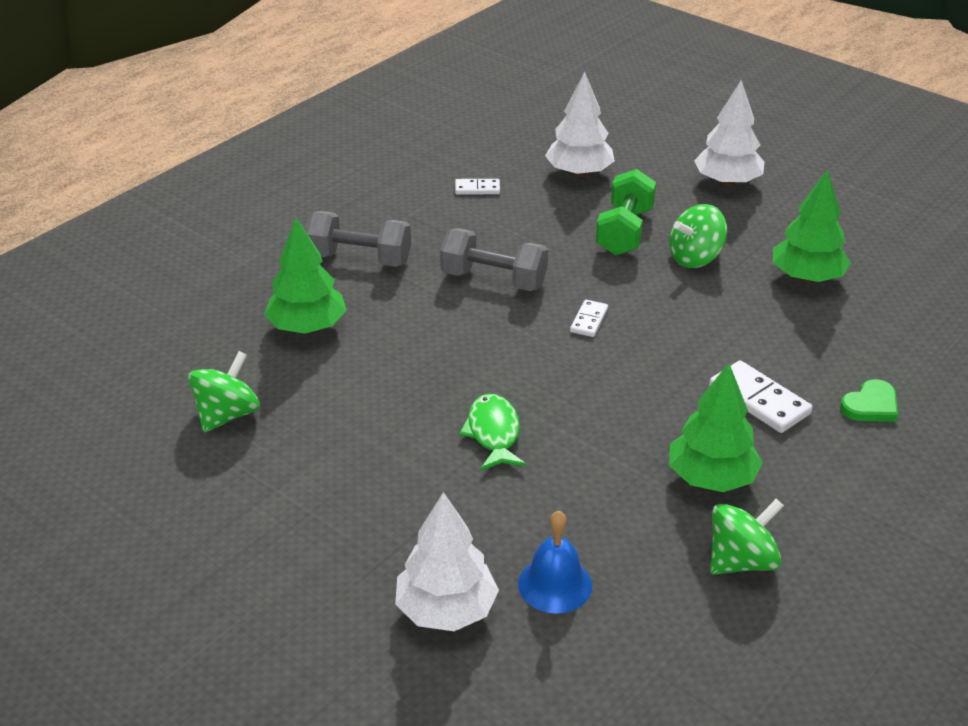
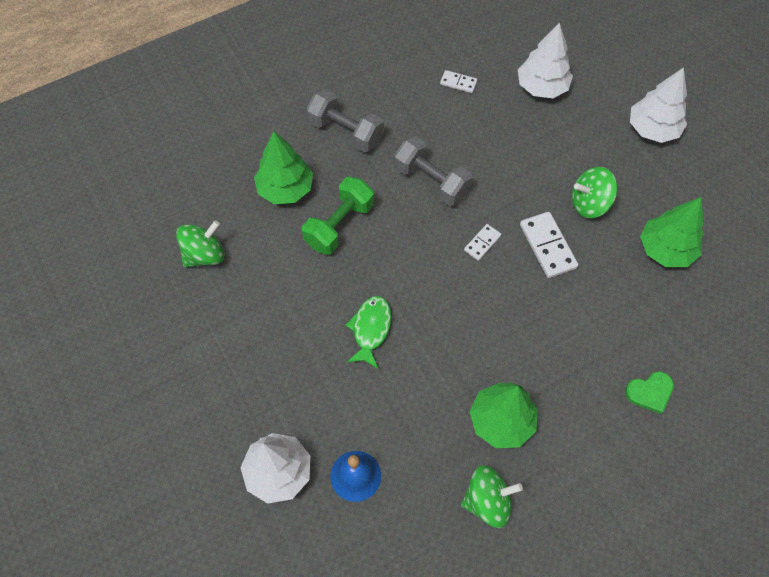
camera: 20 degrees right, 25 degrees up
(624, 232) = (548, 160): green dumbbell -> green dumbbell (339, 225)
(759, 400) = (569, 360): white domino -> white domino (547, 246)

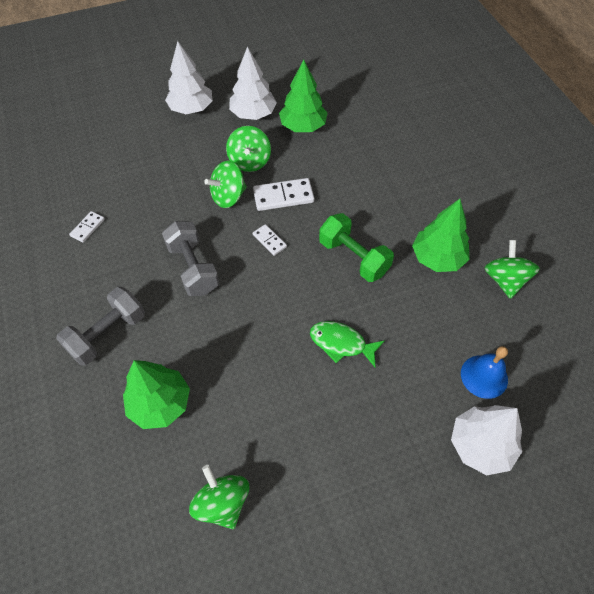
camera: 80 degrees left, 5 degrees down
(339, 225) = (220, 355): green dumbbell -> green dumbbell (353, 257)
(431, 181) = (193, 268): grey dumbbell -> grey dumbbell turned 75 degrees counterclockwise
(531, 193) = (228, 197): none -> green spinning top
(541, 87) = (120, 168): white tree -> white tree (253, 114)
(650, 392) = (419, 162): green heart -> none

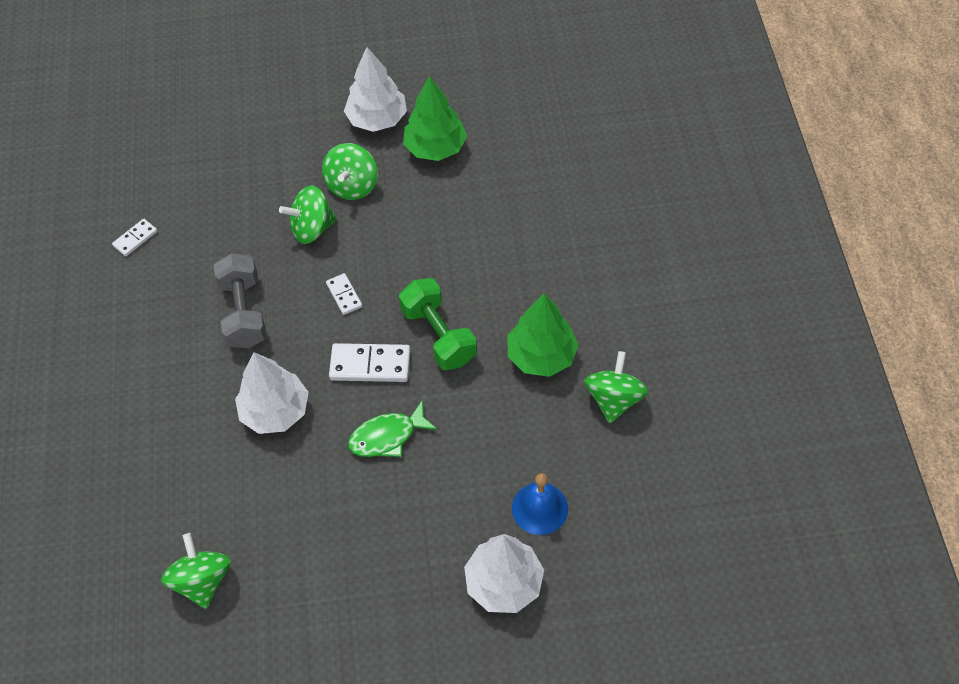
camera: 15 degrees right, 0 degrees up
(108, 334) = (128, 373): grey dumbbell -> none
(160, 404) = (165, 463): green tree -> none
(191, 109) = (301, 98): white tree -> white tree (275, 411)
(283, 196) = (379, 240): white domino -> white domino (370, 365)
(341, 343) = (387, 436): green fish -> green fish turned 60 degrees counterclockwise

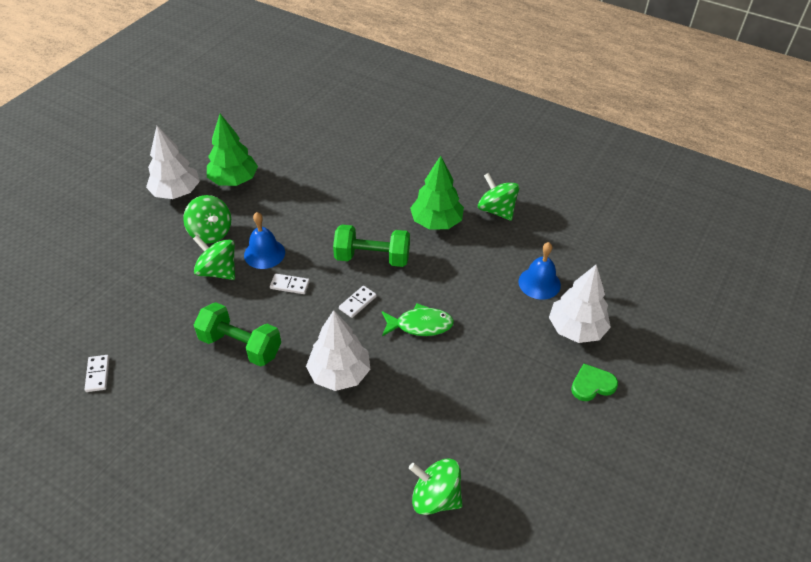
camera: 55 degrees left, 10 degrees down
(244, 312) = (240, 346): grey dumbbell -> green dumbbell
(312, 228) = (218, 271): green spinning top -> green spinning top turned 105 degrees clockwise
(364, 246) = (264, 253): none -> blue bell
(370, 365) = (357, 303): white domino -> white domino, size x0.57
(387, 436) = (420, 325): green fish -> green fish turned 105 degrees counterclockwise
(439, 641) = (592, 384): none -> green heart

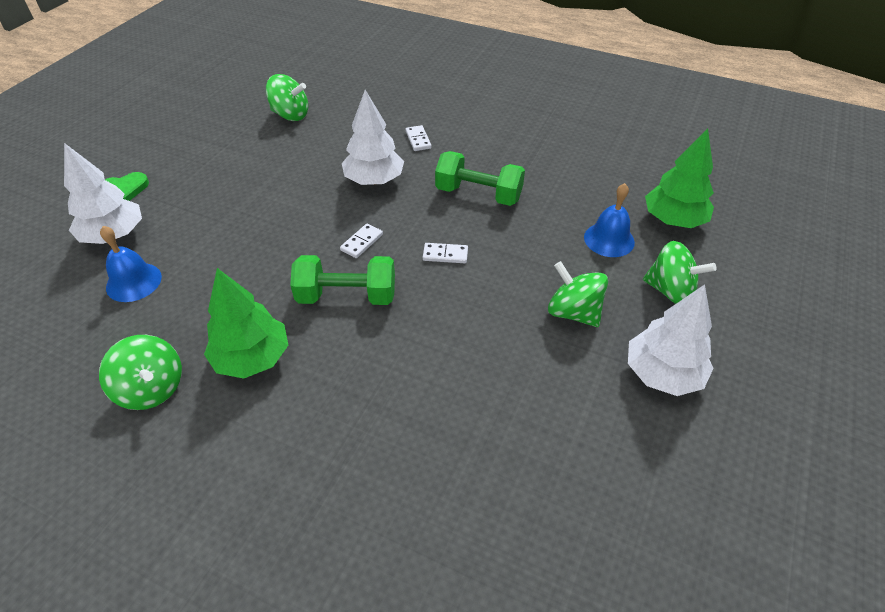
camera: 175 degrees right, 0 degrees up
(98, 374) = (602, 164): white domino -> white domino (418, 140)
(218, 271) = (538, 263): green spinning top -> green spinning top (670, 291)
(234, 180) = (585, 407): green tree -> green tree (673, 220)
(264, 253) = (489, 290): blue bell -> blue bell (609, 239)
(420, 325) = (290, 226): green fish -> none

